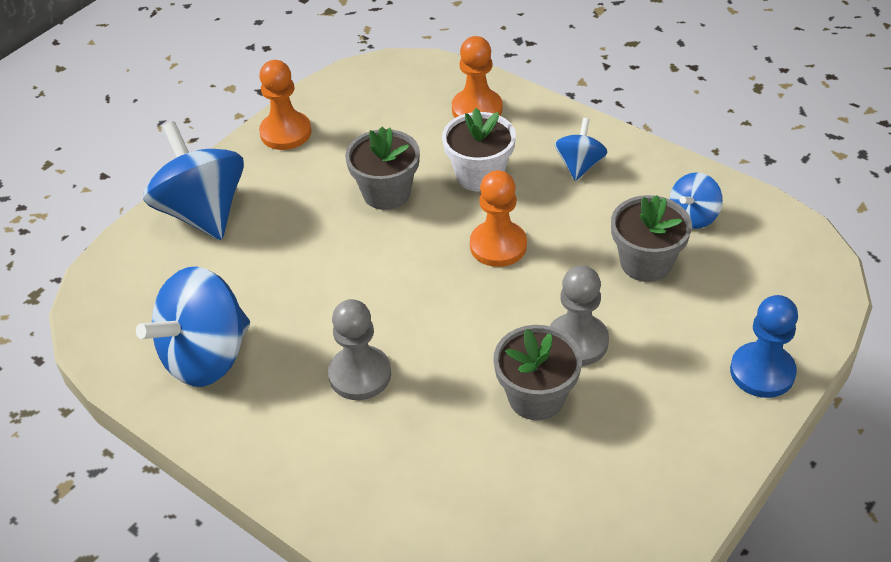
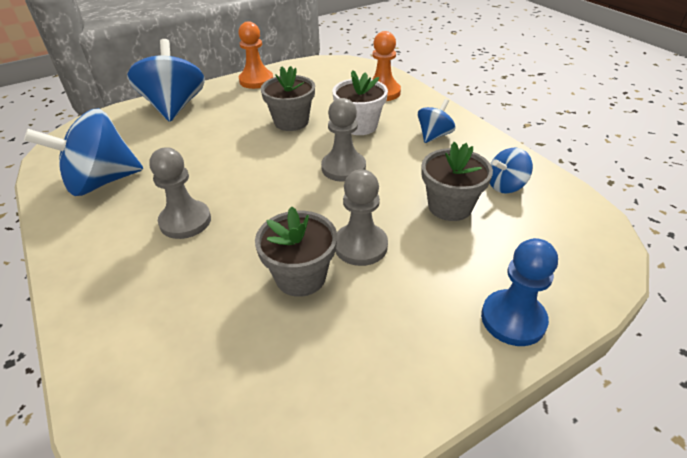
camera: 20 degrees right, 5 degrees down
(498, 246) = (343, 168): orange pawn -> grey pawn

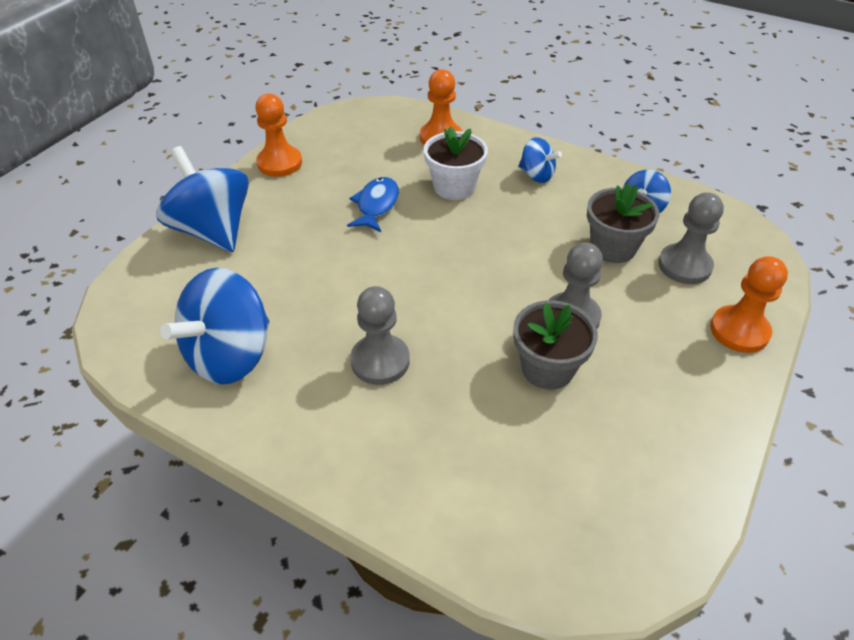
camera: 30 degrees left, 5 degrees up
(291, 122) = (376, 205): grey flower pot -> blue fish
(343, 168) = (483, 242): grey pawn -> grey pawn (684, 266)
(434, 135) = (536, 175): blue spinning top -> blue spinning top turned 120 degrees clockwise
(513, 319) = (739, 331): blue pawn -> orange pawn

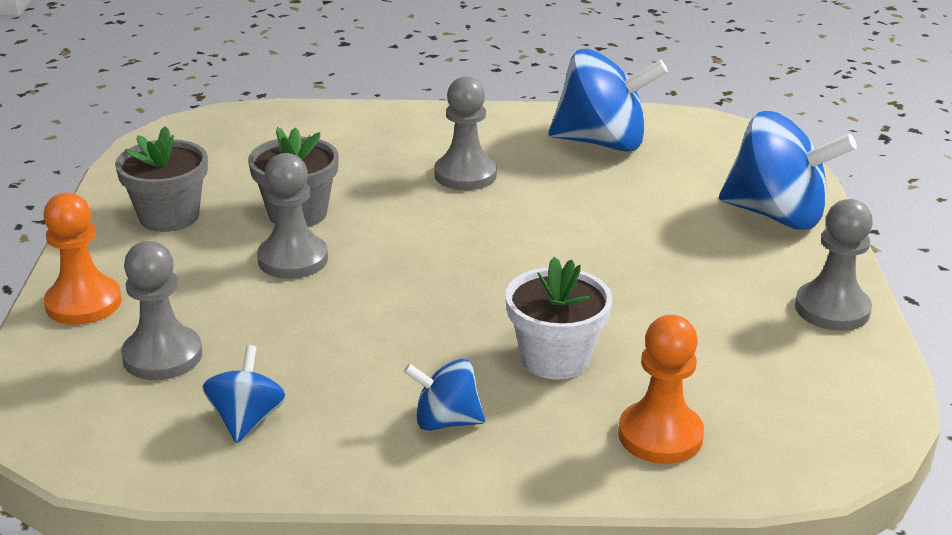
camera: 150 degrees right, 15 degrees down
(230, 356) = (602, 142): blue spinning top -> blue spinning top turned 90 degrees clockwise
(279, 163) = (832, 309): orange pawn -> grey pawn
(376, 205) = (632, 299): blue fish -> none
(613, 247) = (272, 348): grey flower pot -> grey flower pot (169, 216)

